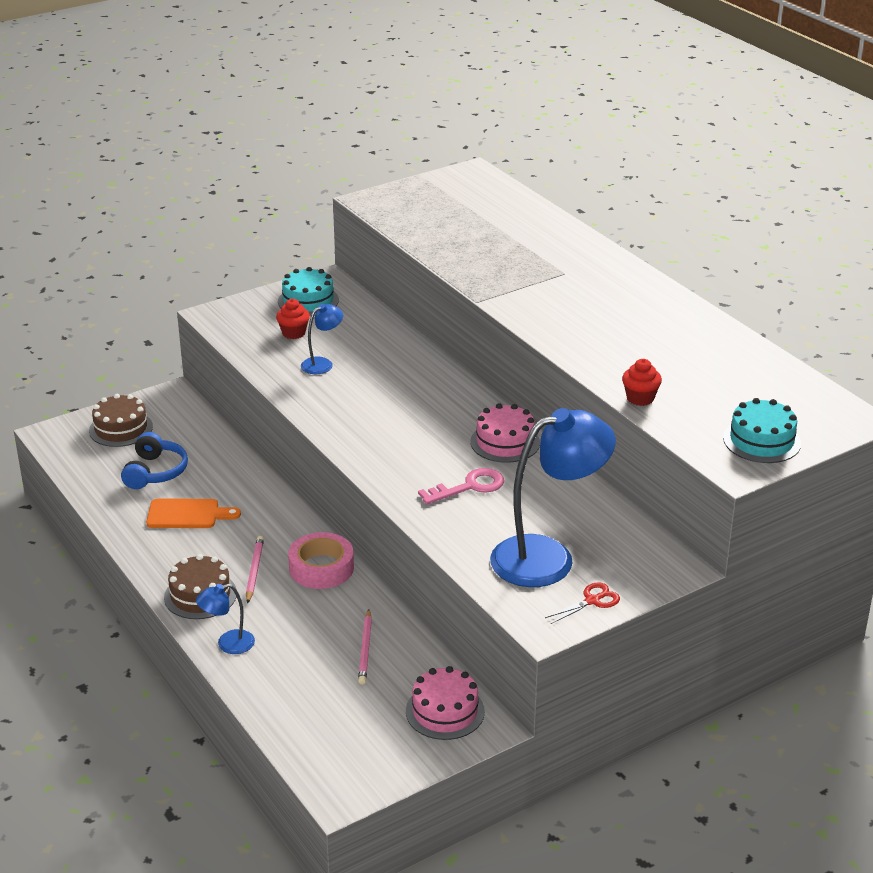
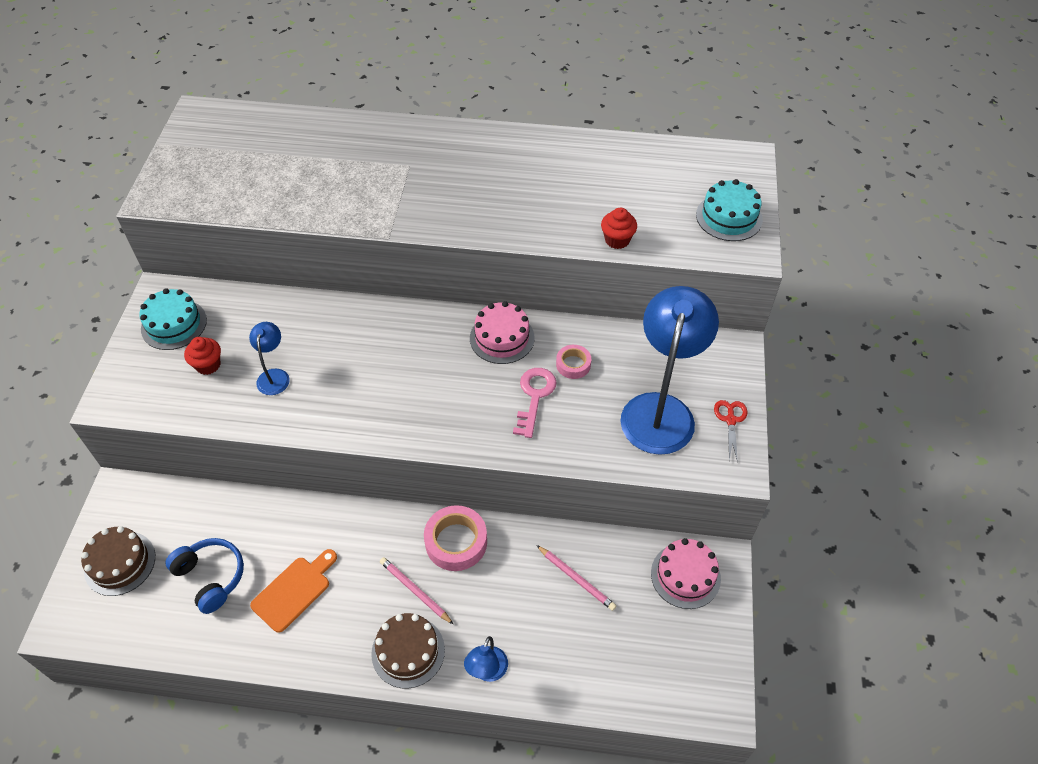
camera: 50 degrees left, 20 degrees up
(529, 490) = (573, 364): none -> pink tape

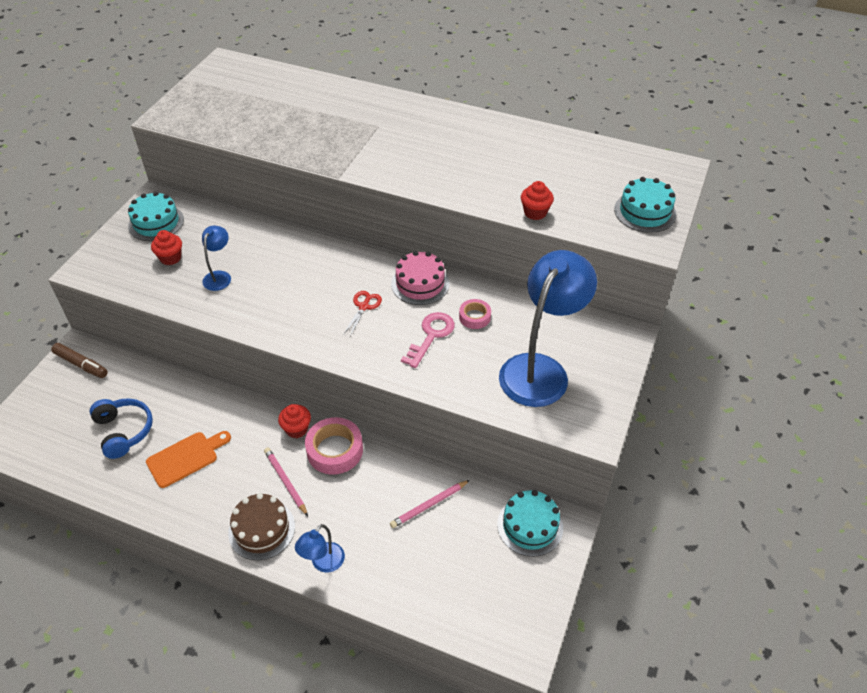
camera: 15 degrees right, 5 degrees down
(120, 563) = (57, 404): brown cake -> none
(130, 509) = (81, 364): none -> brown marker
(406, 528) = (296, 429): none -> red cupcake
(576, 579) = (429, 505): pink pencil -> pink pencil turned 90 degrees clockwise
(685, 575) = (530, 526): pink cake -> turquoise cake
(730, 420) = (602, 391): red scissors -> red scissors (364, 307)

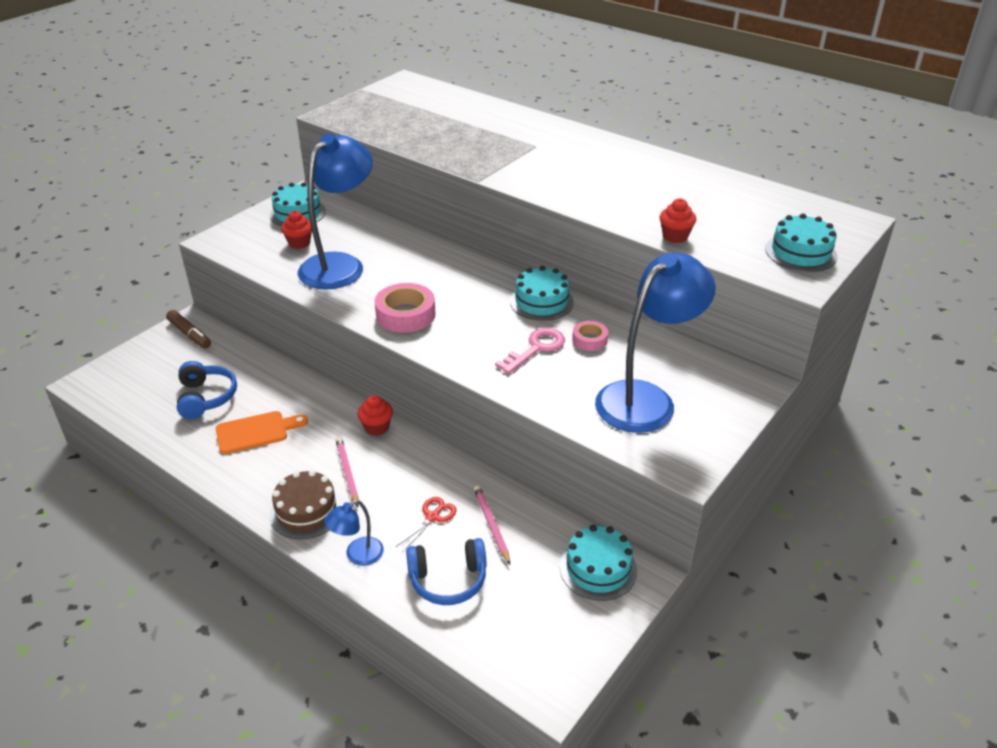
camera: 15 degrees right, 10 degrees down
(219, 276) = (340, 265): blue lamp -> blue lamp, size x2.18
(335, 450) = (409, 454): pink tape -> pink tape (405, 315)
(364, 307) = (474, 312): red scissors -> red scissors (432, 517)
(409, 567) = (448, 580): none -> blue headphones
(420, 284) = (541, 302): pink cake -> turquoise cake
(429, 505) = (491, 525): pink pencil -> pink pencil turned 90 degrees clockwise

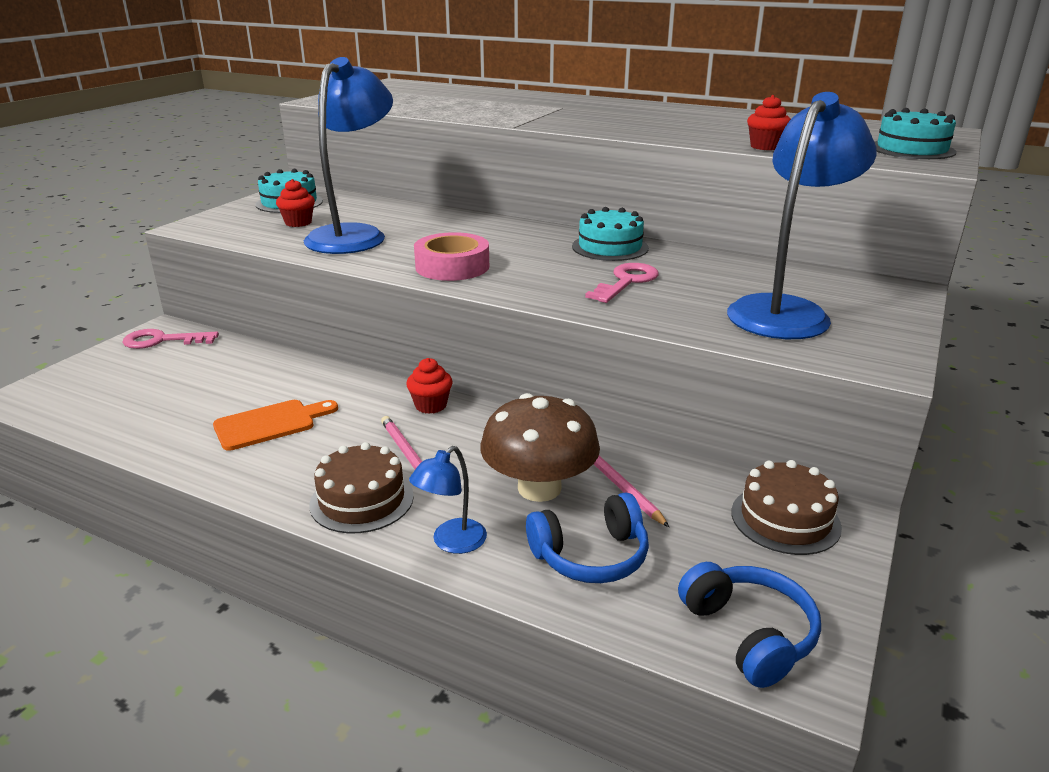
camera: 10 degrees left, 10 degrees down
(190, 334) = (163, 340): brown marker -> pink key
(206, 397) = (194, 396): blue headphones -> blue headphones (749, 634)
(432, 517) = (539, 488): red scissors -> brown mushroom
(589, 340) = (685, 271): pink tape -> none
(598, 568) = (785, 519): turquoise cake -> brown cake

